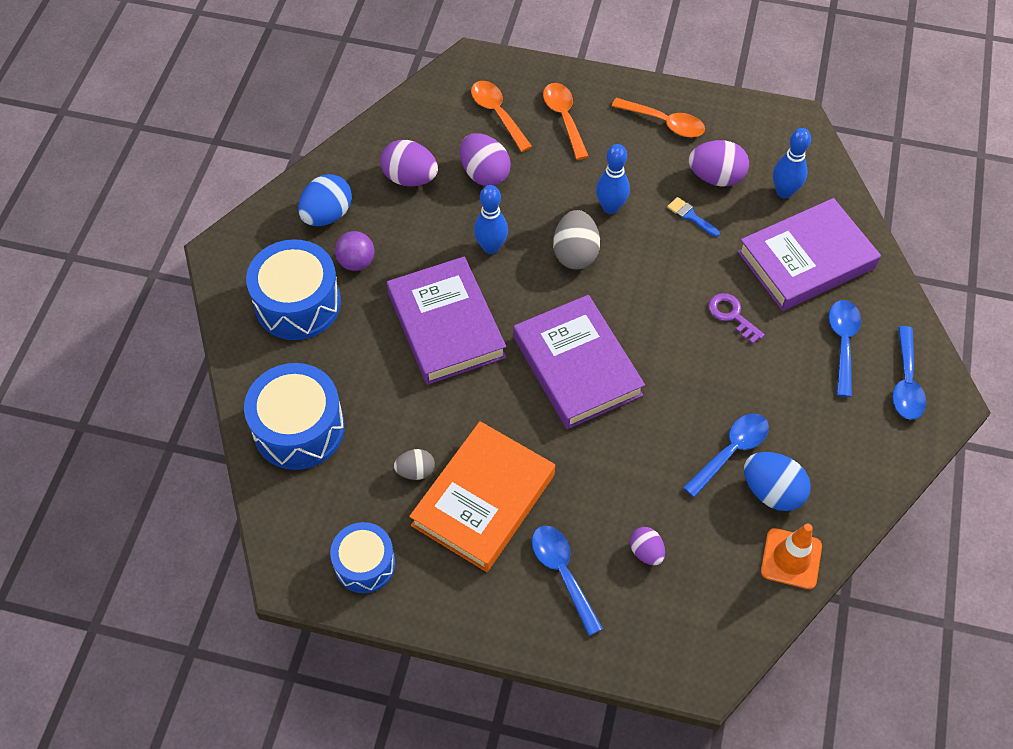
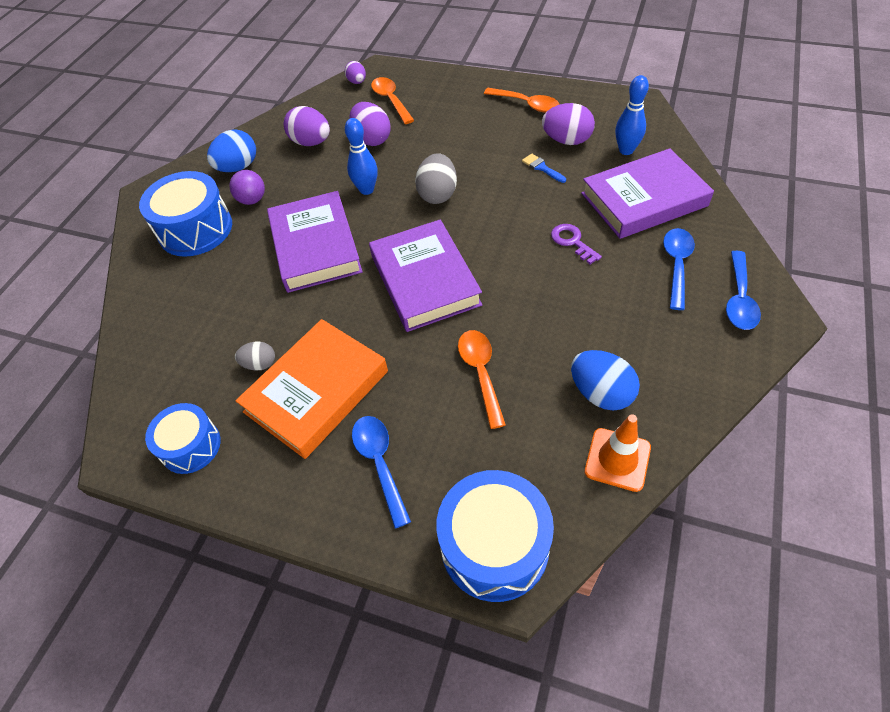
camera: 10 degrees right, 5 degrees down
(299, 428) = (166, 325): blue drum -> blue drum (494, 546)
(564, 118) = (444, 102): orange spoon -> orange spoon (480, 373)
(610, 207) = (473, 162): blue bowling pin -> none
(646, 552) = (467, 446): purple egg -> purple egg (357, 82)
(731, 451) = (562, 355): blue spoon -> none

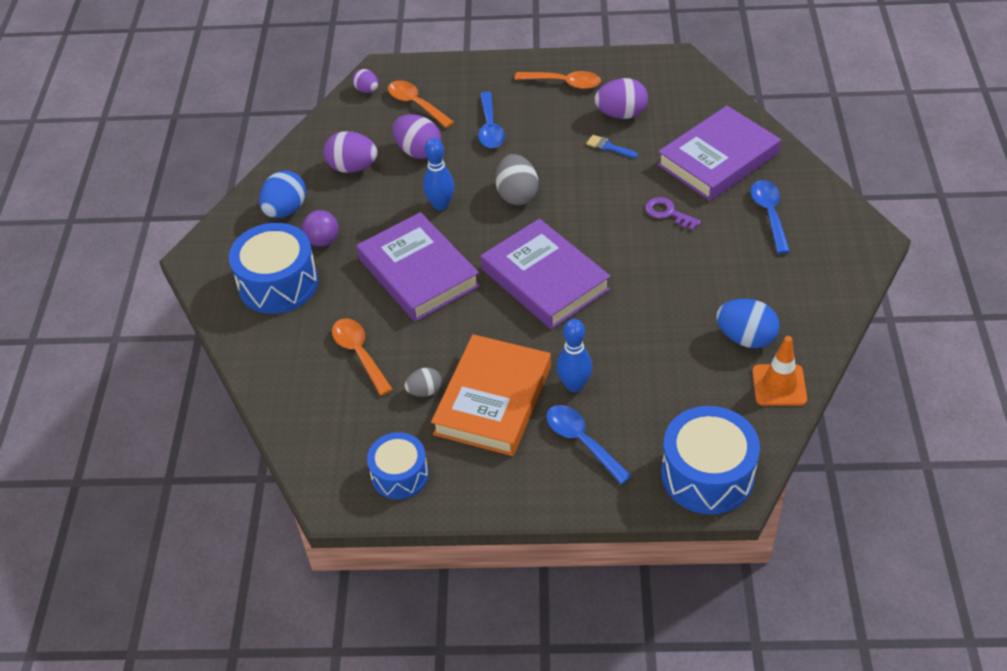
camera: 20 degrees left, 5 degrees down
(480, 373) = (635, 347): orange spoon -> orange spoon (359, 354)
(626, 150) = (683, 113): blue bowling pin -> blue bowling pin (574, 385)
(739, 299) = (832, 232): blue spoon -> blue spoon (490, 128)

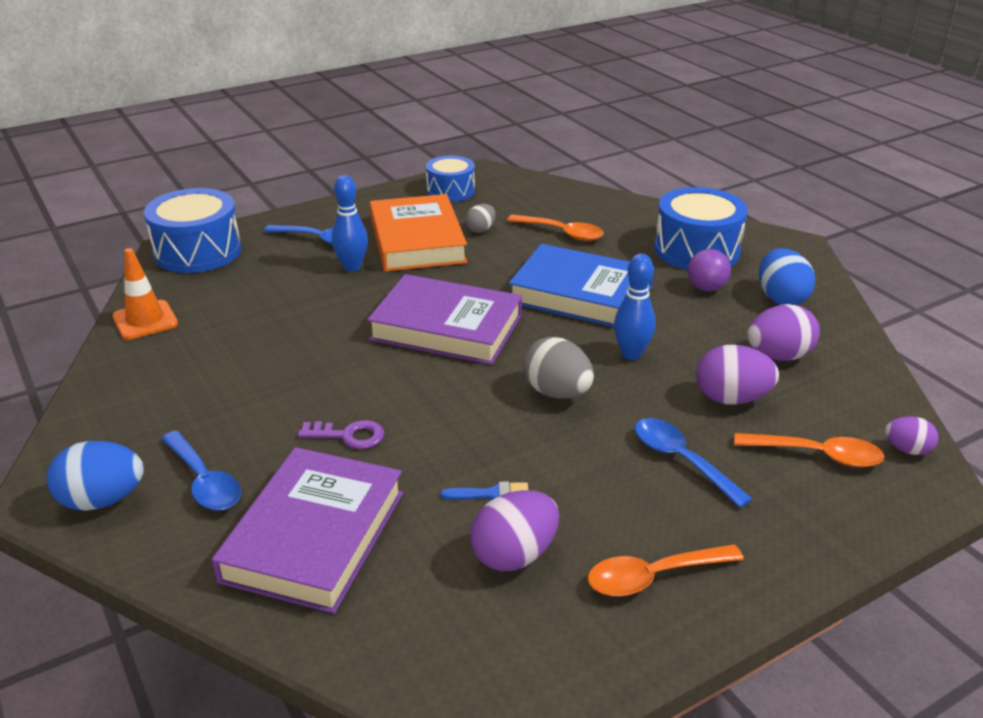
camera: 145 degrees right, 15 degrees down
(418, 272) = (581, 294): purple book -> blue book
(745, 338) = (193, 345): blue egg -> blue egg (102, 500)

